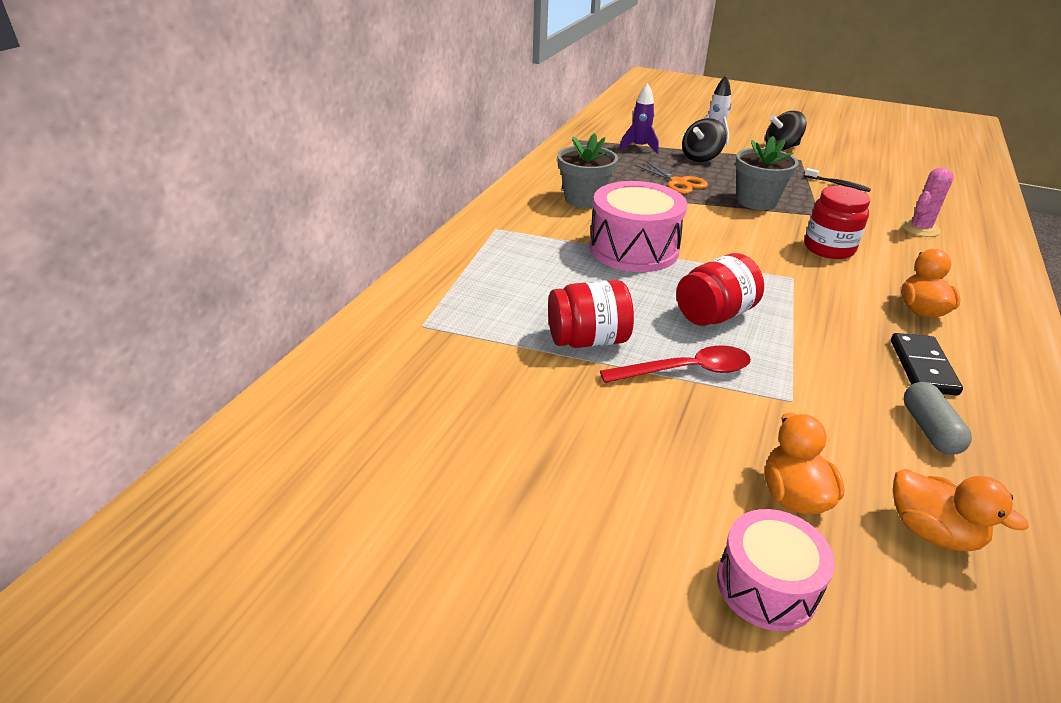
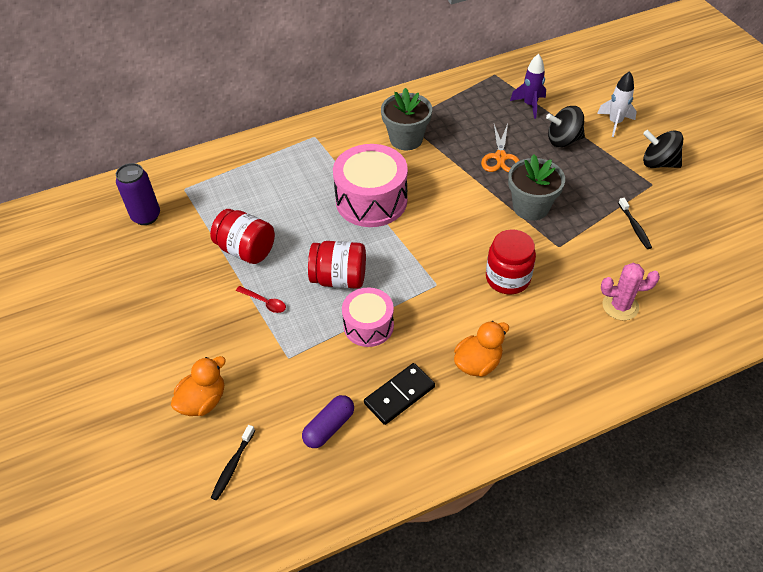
camera: 45 degrees right, 15 degrees up
(416, 371) = (146, 216): none -> purple can
(686, 371) = (264, 302): red spoon -> red spoon, size x0.55
(766, 586) = (128, 424): pink drum -> pink drum (368, 325)
(929, 430) = (329, 427): grey capsule -> purple capsule
(932, 532) = (232, 466): orange duck -> black toothbrush

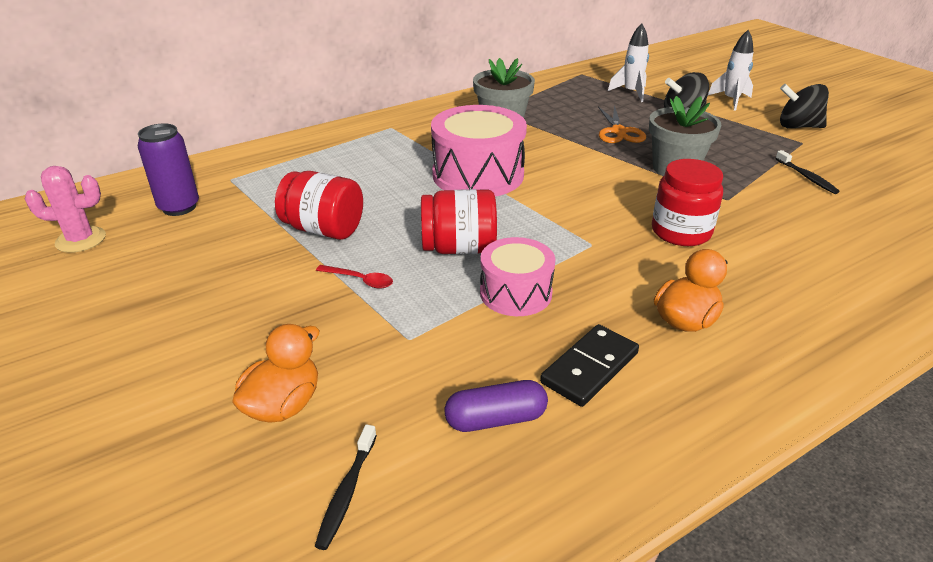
camera: 10 degrees left, 15 degrees down
(329, 427) = (495, 419): purple capsule -> purple capsule turned 45 degrees clockwise
(530, 105) = (631, 93): purple rocket -> white rocket
(620, 306) = (837, 247): pink cactus -> pink cactus (81, 240)

